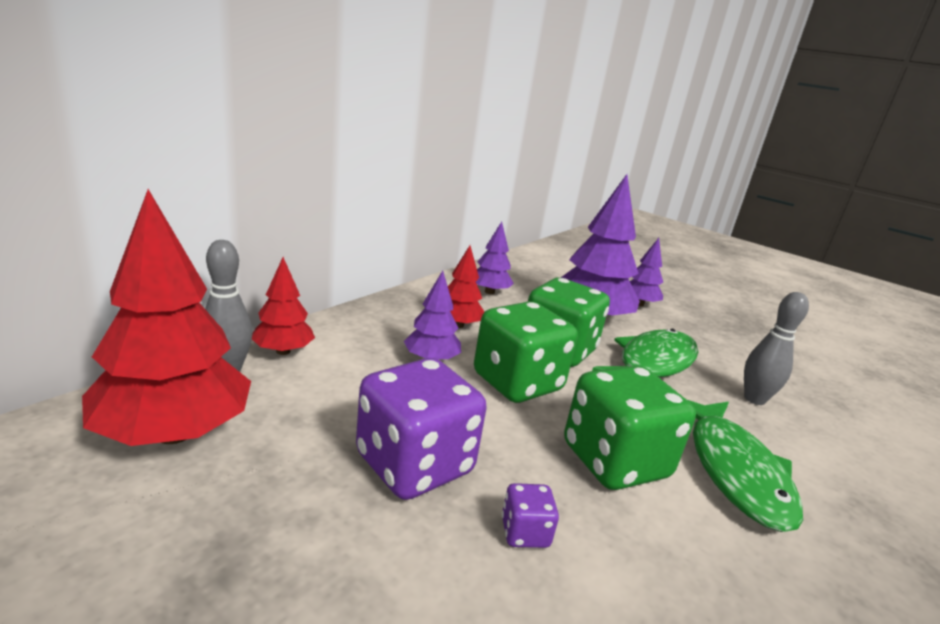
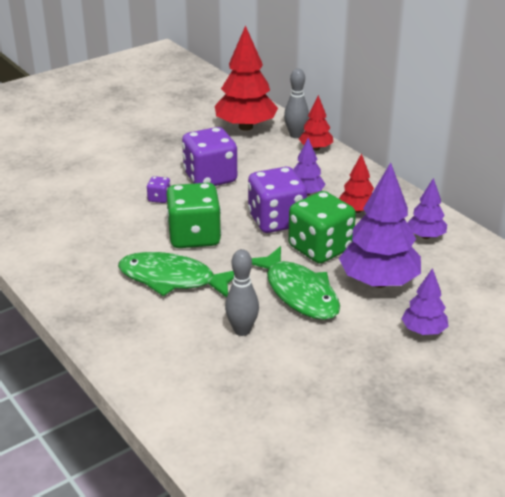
camera: 110 degrees right, 10 degrees up
(517, 382) = (276, 221): green dice -> purple dice

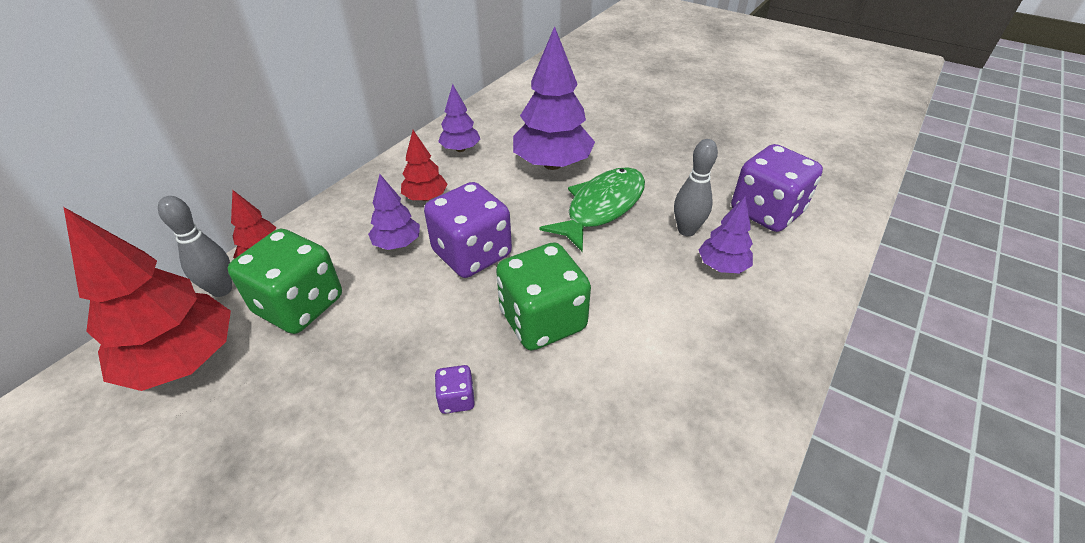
camera: 110 degrees left, 10 degrees up
(172, 279) = (644, 311): green fish -> none
(210, 178) = (375, 353): purple dice -> purple dice (766, 212)
(320, 248) = (515, 209): green dice -> green dice (299, 305)
(423, 330) = (606, 134): purple tree -> purple tree (722, 266)

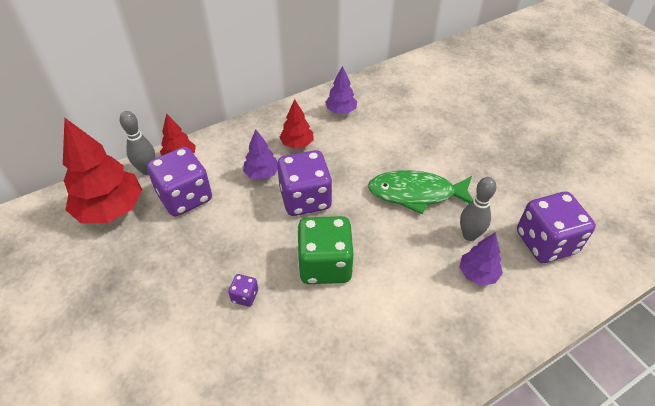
camera: 25 degrees right, 5 degrees up
(299, 305) = (185, 197): green dice -> purple dice
(552, 164) = (401, 145): purple tree -> none
(601, 207) = (416, 193): green fish -> green fish turned 150 degrees counterclockwise

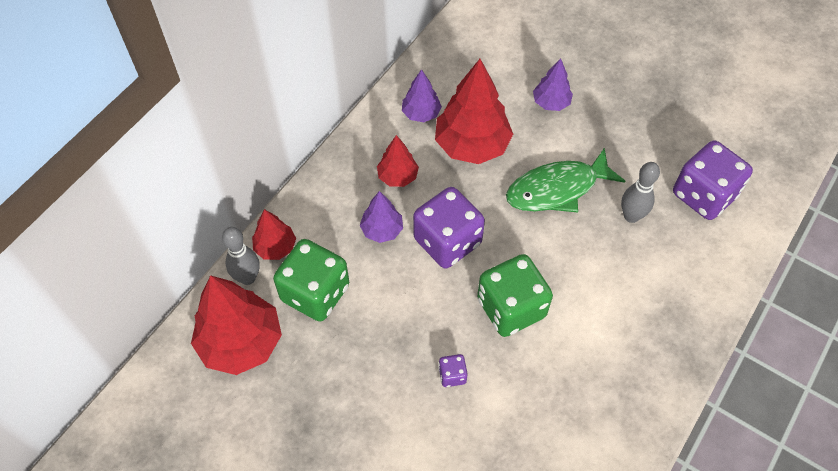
camera: 25 degrees left, 10 degrees up
(185, 197) = (315, 293): purple dice -> green dice
(366, 142) = (472, 145): none -> red tree
(477, 274) = (658, 255): purple tree -> purple tree (551, 103)

